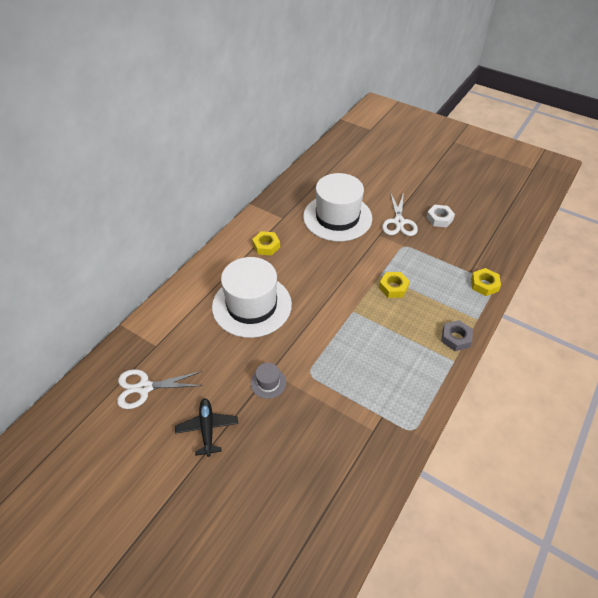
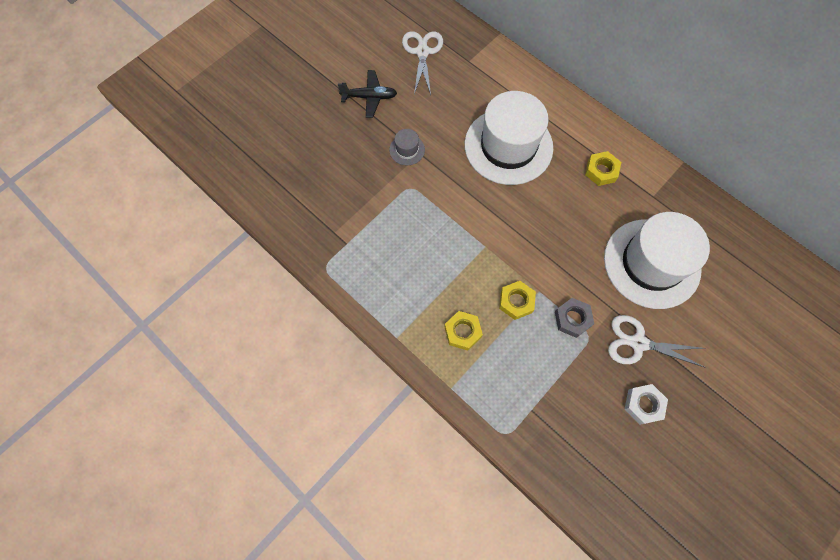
camera: 100 degrees right, 20 degrees up
(455, 338) = (427, 351): grey nut -> grey nut (572, 319)
(484, 284) = (506, 421): yellow nut -> yellow nut (462, 332)

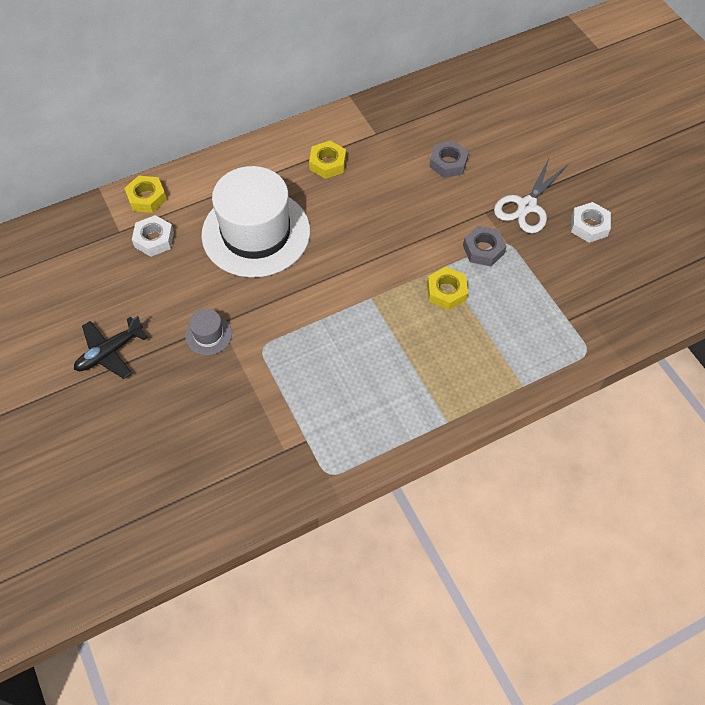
camera: 70 degrees left, 10 degrees down
(369, 97) = (110, 352): black plane -> black plane turned 150 degrees counterclockwise
(422, 52) = (77, 274): white scissors -> none
(462, 332) = (463, 353): yellow nut -> yellow nut (147, 198)
(471, 84) = (154, 239): none -> white nut
(651, 263) = (448, 163): white hat -> grey nut

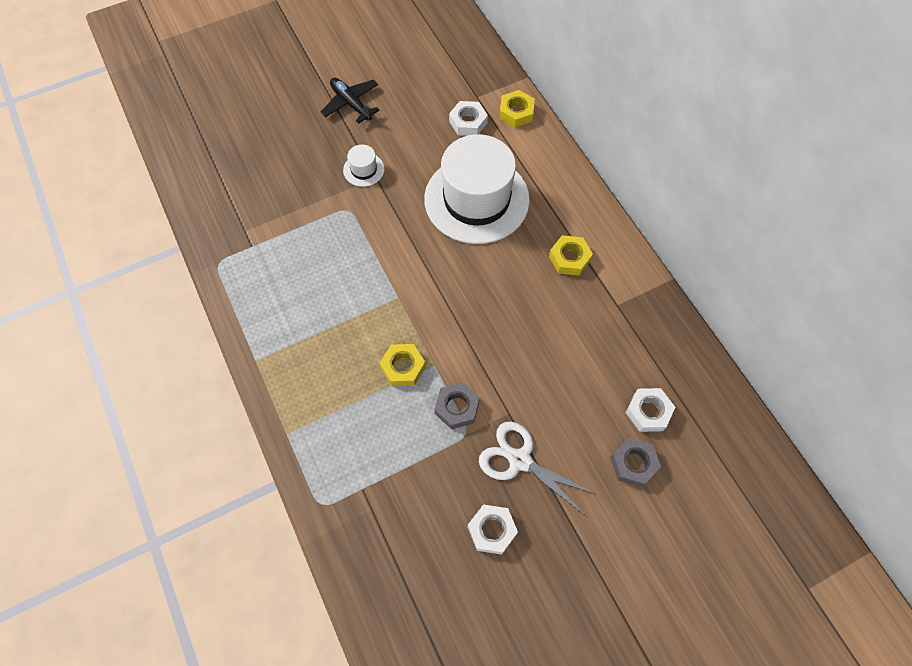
camera: 90 degrees right, 5 degrees up
(208, 335) = (363, 169): grey hat -> white hat
(448, 163) = (579, 378): grey nut -> grey nut (633, 464)
(475, 121) = (648, 412): none -> white nut

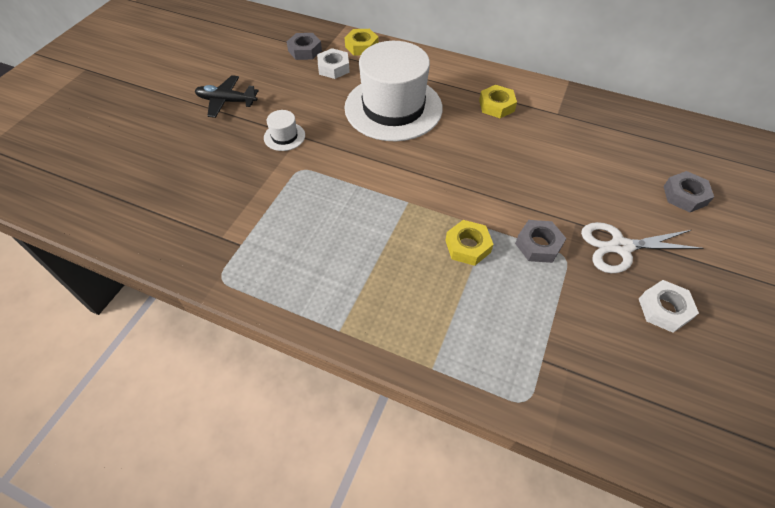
camera: 40 degrees left, 10 degrees down
(461, 86) = (305, 50): none -> grey nut
(648, 412) = (652, 160): white nut -> none

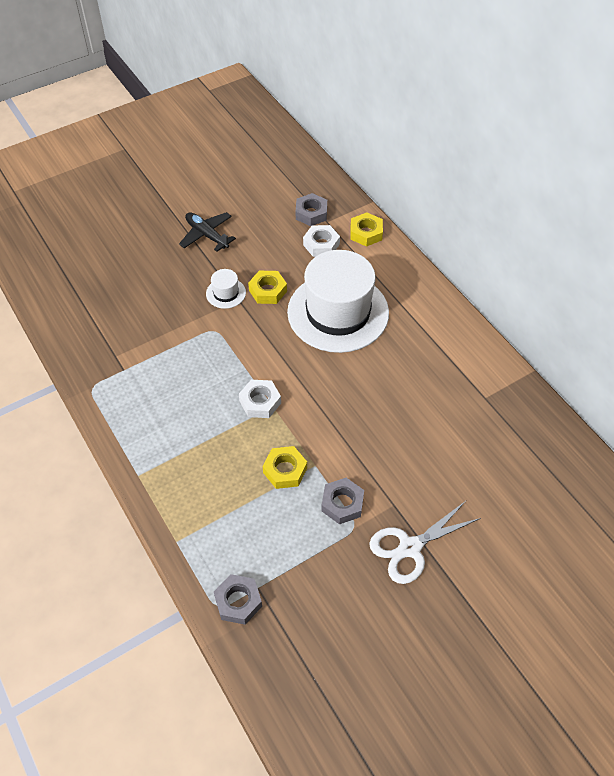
camera: 35 degrees right, 0 degrees up
(496, 106) = (433, 359): yellow nut -> yellow nut (268, 291)
(620, 247) = (410, 548): white scissors -> white scissors turned 60 degrees counterclockwise
(664, 309) = (391, 616): white nut -> white nut (260, 402)
(684, 196) = (521, 542): grey nut -> grey nut (238, 601)

